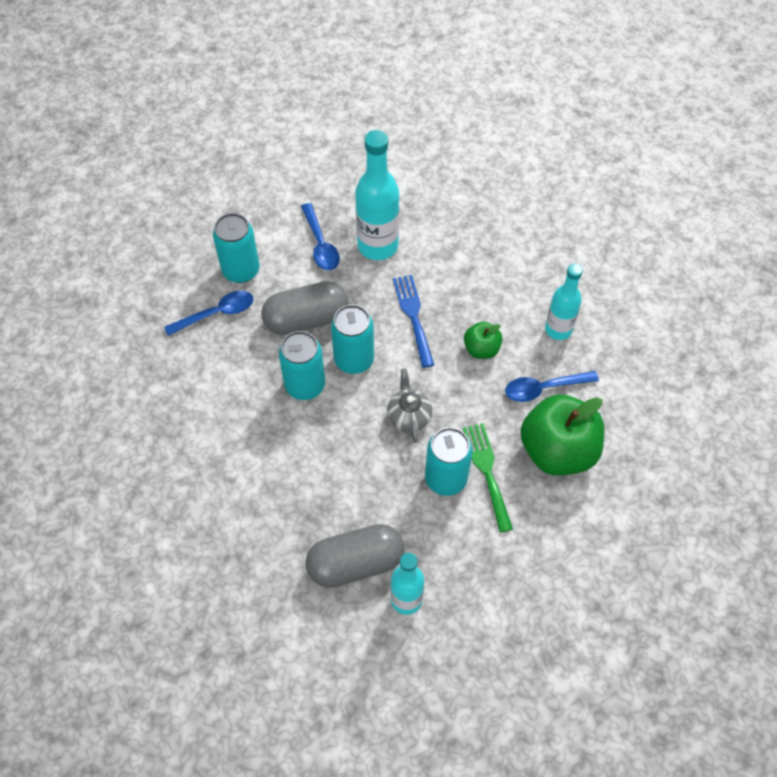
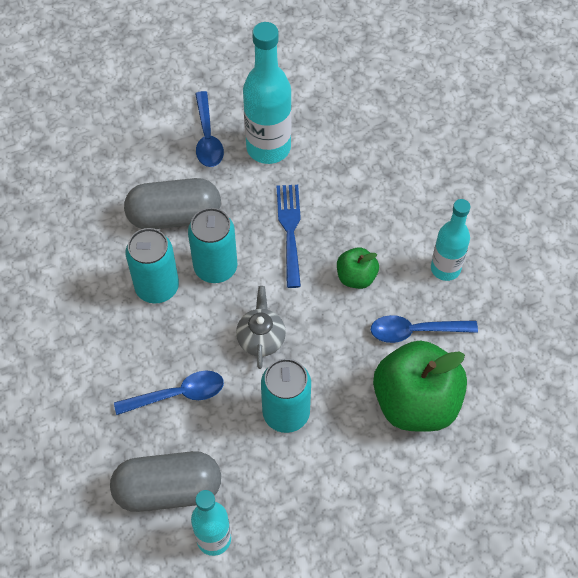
camera: 10 degrees right, 0 degrees up
(216, 314) = (80, 196): blue spoon -> blue spoon (177, 394)
(241, 270) = (117, 153): turquoise can -> none
(487, 471) = (332, 412): green fork -> none

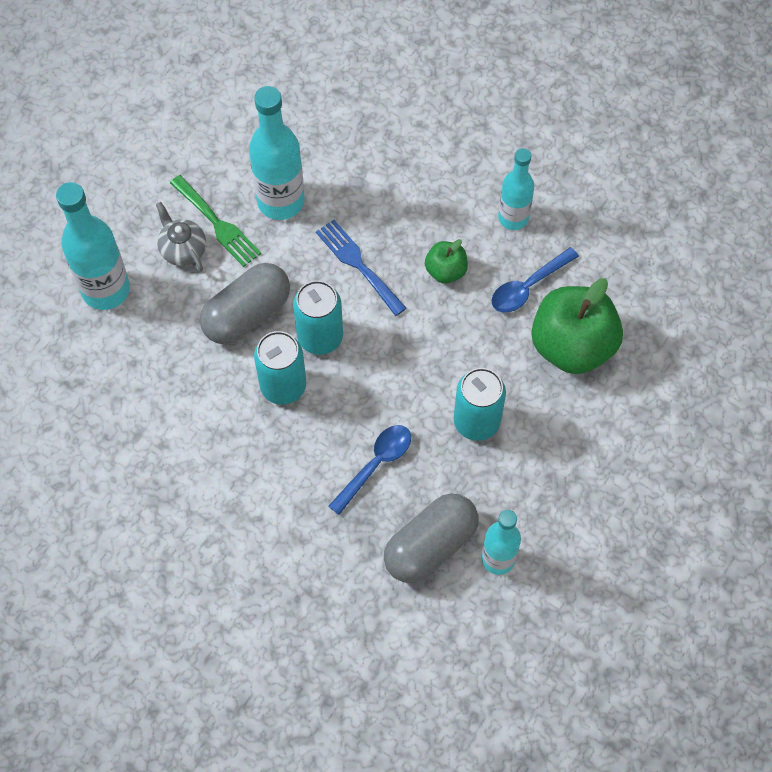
camera: 35 degrees left, 5 degrees up
(88, 137) = (106, 290): none -> turquoise bottle
(207, 137) = (217, 224): blue spoon -> green fork
(261, 338) = (407, 373): grey teapot -> grey teapot (183, 249)

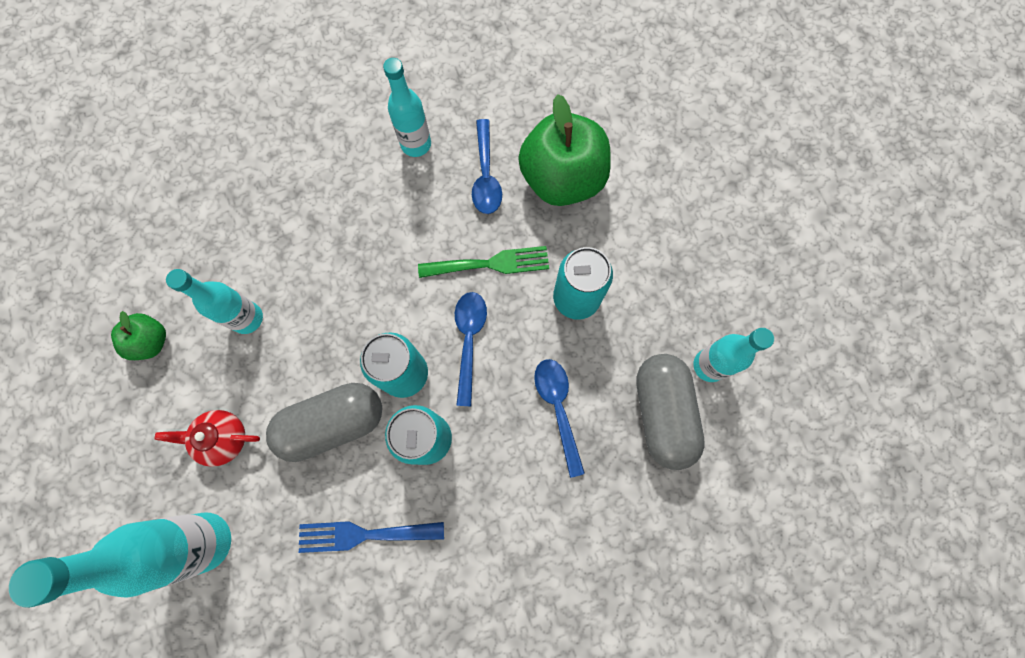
camera: 55 degrees left, 10 degrees up
(183, 249) = (223, 438): grey teapot -> red teapot
(217, 224) = (224, 389): green fork -> green fork (490, 264)
(247, 314) = (333, 423): grey capsule -> grey capsule turned 75 degrees clockwise
(280, 201) = (247, 318): turquoise bottle -> turquoise bottle, size x0.64
(358, 264) = (360, 294): blue fork -> blue fork (364, 534)
(380, 365) = (469, 341): none -> blue spoon
(445, 271) = (422, 228): green apple -> green apple (151, 341)

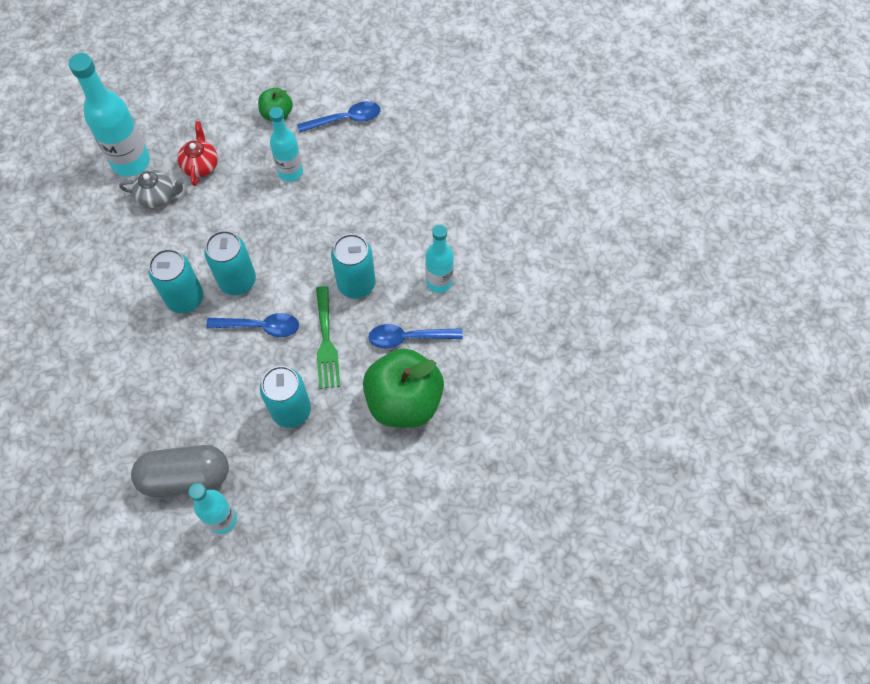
camera: 90 degrees right, 10 degrees down
(268, 495) = (157, 196): none -> grey teapot
(333, 423) = (204, 234): grey capsule -> none
(364, 534) = (121, 259): blue fork -> none
(415, 233) = (356, 284): none -> turquoise can
(558, 409) = (198, 394): blue spoon -> blue spoon (345, 119)

